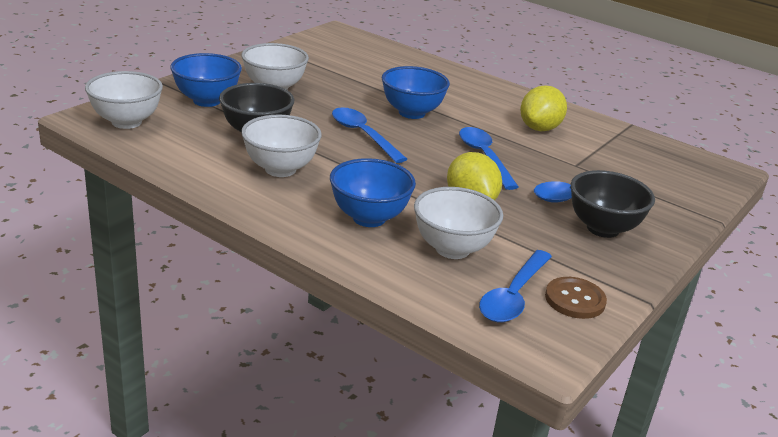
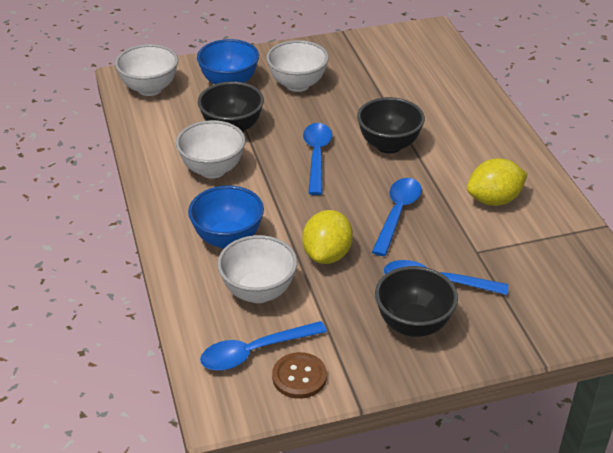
camera: 40 degrees right, 10 degrees up
(411, 113) = (389, 145): blue bowl -> black bowl

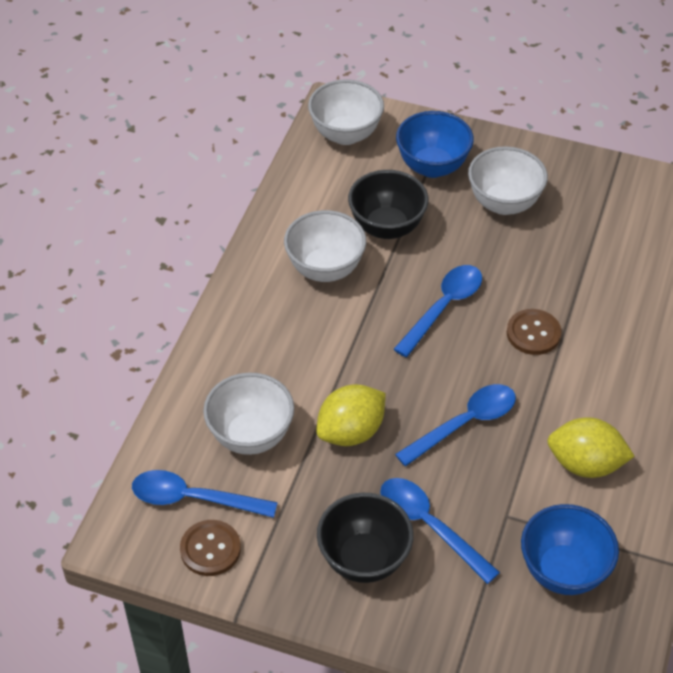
camera: 35 degrees right, 10 degrees up
(228, 239) = (272, 360): blue bowl -> blue bowl (563, 571)
(389, 145) = (533, 333): black bowl -> brown button

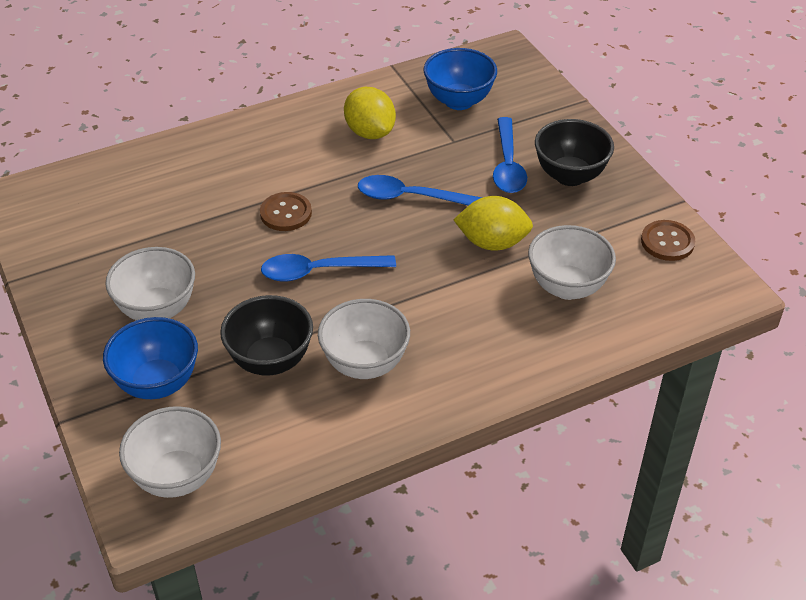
camera: 135 degrees left, 5 degrees down
(193, 499) = (650, 277): blue spoon -> none

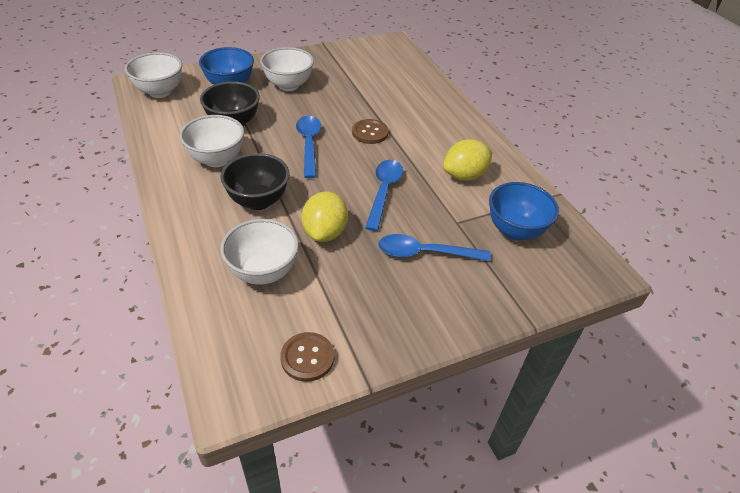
camera: 90 degrees right, 0 degrees up
(570, 176) = (410, 295): black bowl -> black bowl (258, 201)

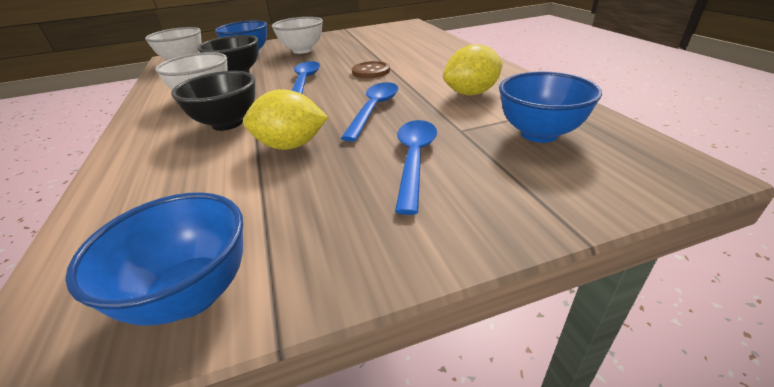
camera: 10 degrees right, 10 degrees down
(263, 272) = (192, 186): white bowl -> none
(307, 357) = (192, 294): brown button -> blue bowl
(325, 232) = (291, 146): yellow lemon -> yellow lemon turned 75 degrees clockwise
(425, 253) = (414, 160): blue spoon -> blue spoon turned 90 degrees clockwise

